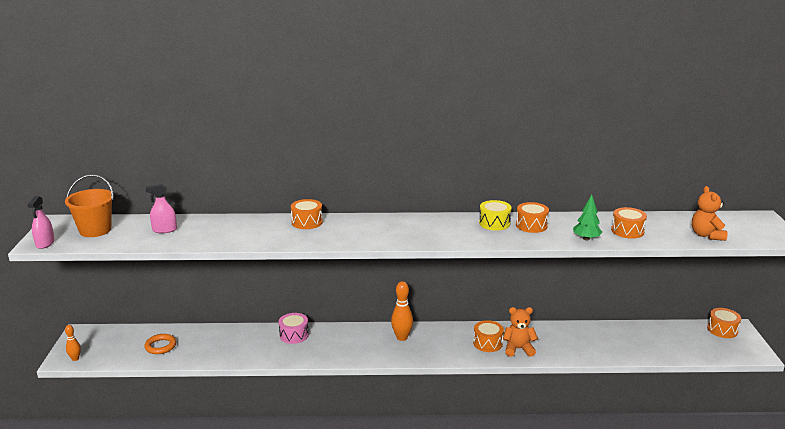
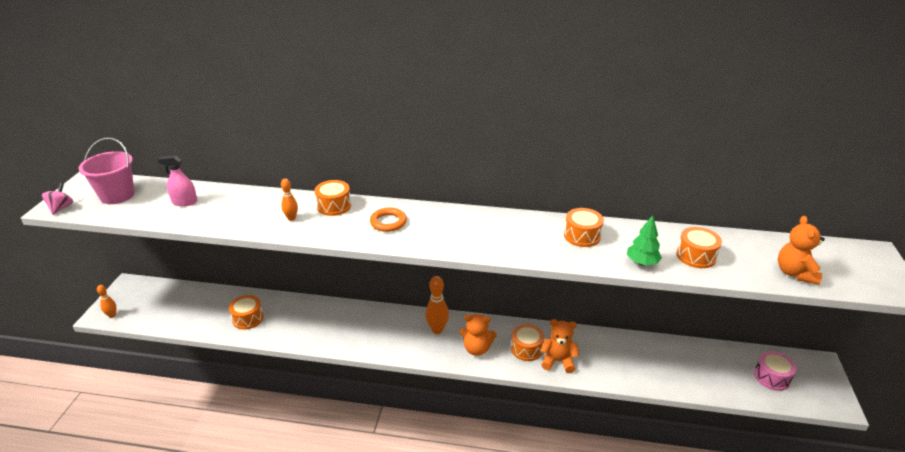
camera: 10 degrees right, 10 degrees up
(45, 243) = (61, 208): pink spray bottle -> pink spinning top
(95, 230) = (117, 195): orange bucket -> pink bucket
(160, 346) = (196, 310): orange ring -> orange ring (388, 222)
(272, 233) = (291, 218): none -> orange bowling pin
(294, 335) = (328, 313): pink drum -> pink drum (771, 377)
(443, 348) = (476, 349): none -> orange teddy bear
(494, 223) = (540, 228): yellow drum -> none
(722, 330) = (801, 364): orange drum -> orange drum (248, 318)

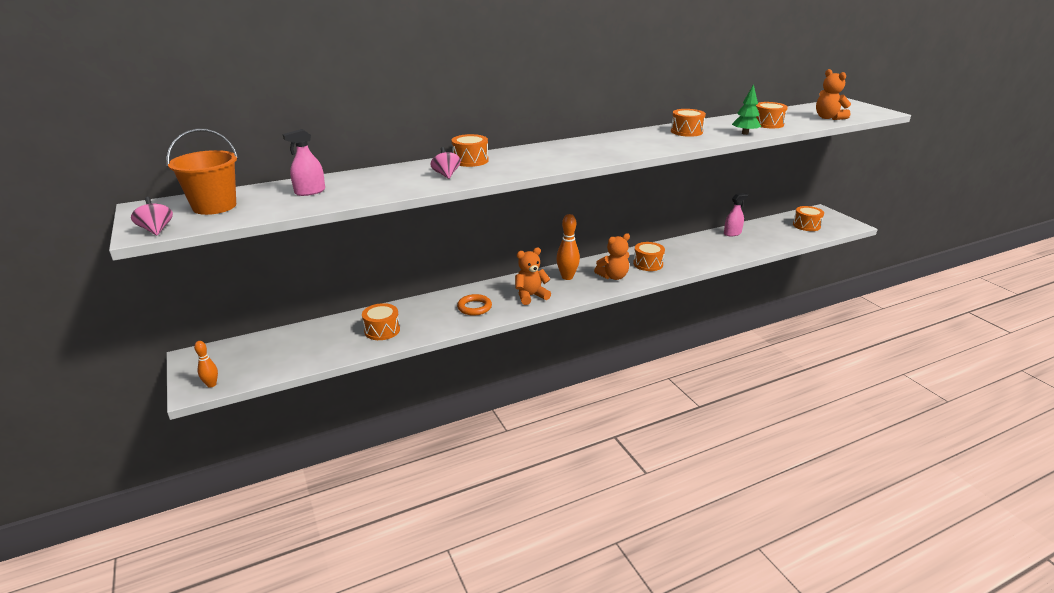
camera: 35 degrees left, 5 degrees down
(117, 195) = (214, 206): pink bucket -> orange bucket
(291, 218) = (446, 175): orange bowling pin -> pink spinning top
(388, 222) = (536, 157): orange ring -> orange ring (474, 307)
(558, 361) = (678, 262): orange teddy bear -> orange teddy bear (530, 296)
(664, 349) = (732, 233): none -> pink spray bottle
(771, 377) = (806, 225): pink drum -> orange drum

